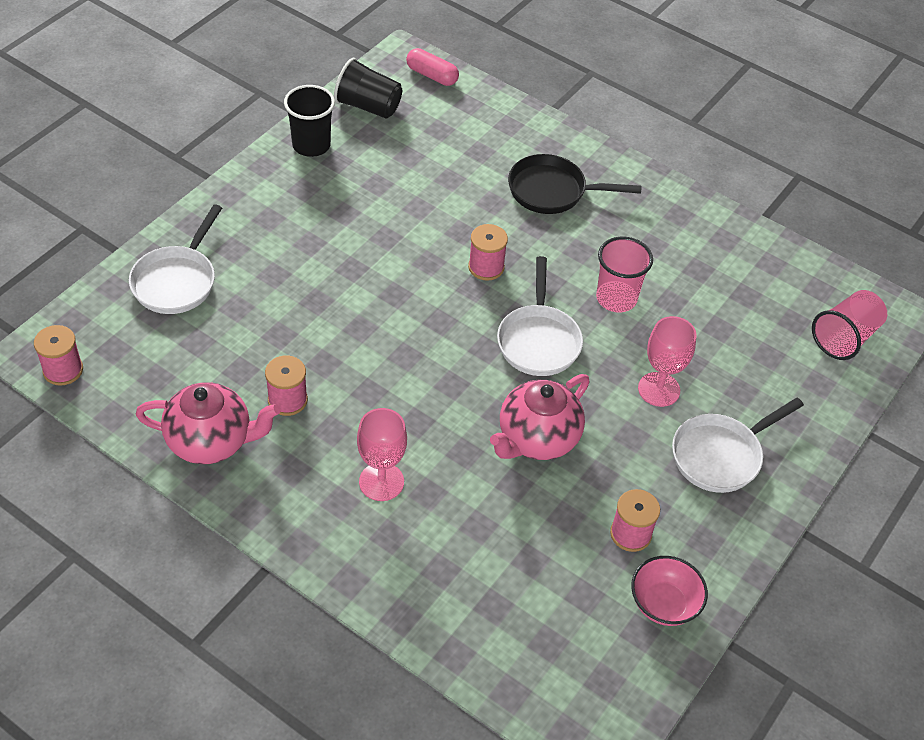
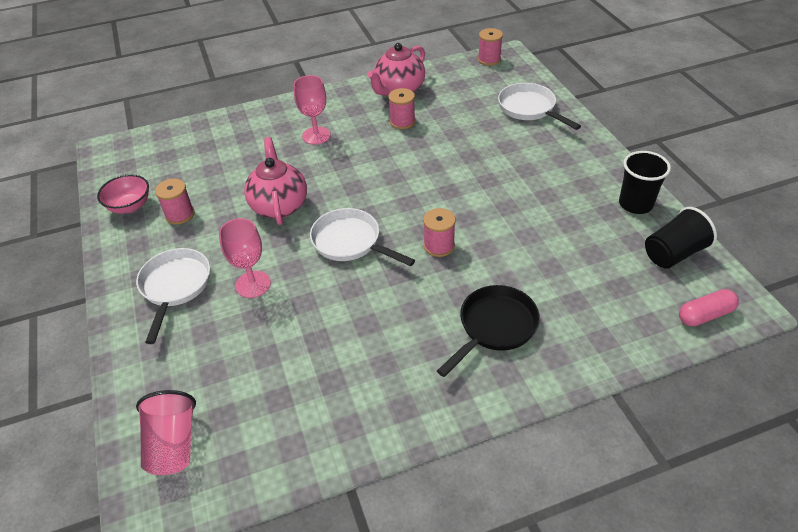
camera: 130 degrees right, 5 degrees down
(616, 298) = (349, 306): pink cup -> none

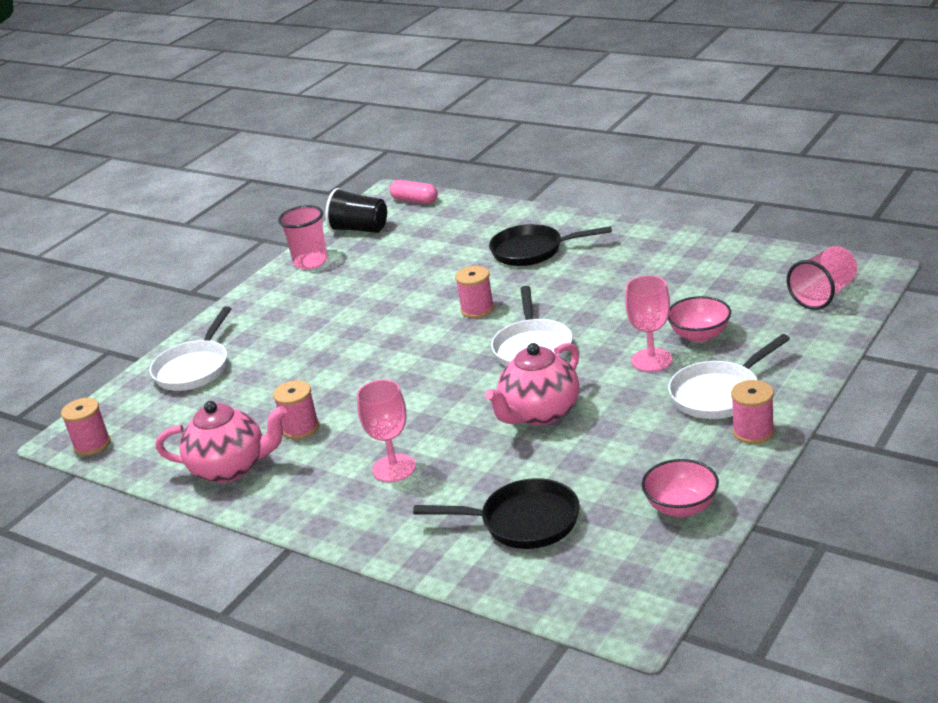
camera: 125 degrees left, 15 degrees down
(180, 214) = (640, 463): pink spool -> pink spool (753, 432)
(209, 154) = (523, 522): none -> black pan
(241, 328) = (699, 335): none -> pink bowl
(635, 204) = (311, 262): black cup -> pink cup

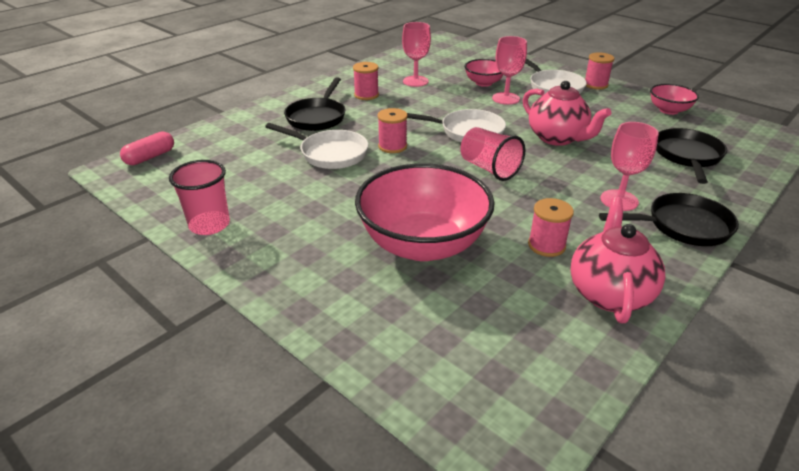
camera: 85 degrees left, 5 degrees up
(92, 444) = (537, 425): pink spool -> pink spool (366, 95)
(194, 368) = (390, 321): white pan -> white pan (330, 154)
(294, 363) = (423, 244): none -> pink bowl
(347, 514) = (683, 226): none -> black pan
(360, 229) = (171, 191): black cup -> none
(675, 285) = (415, 81): none -> pink goblet
(824, 295) = (459, 51): pink cup -> pink cup (489, 168)

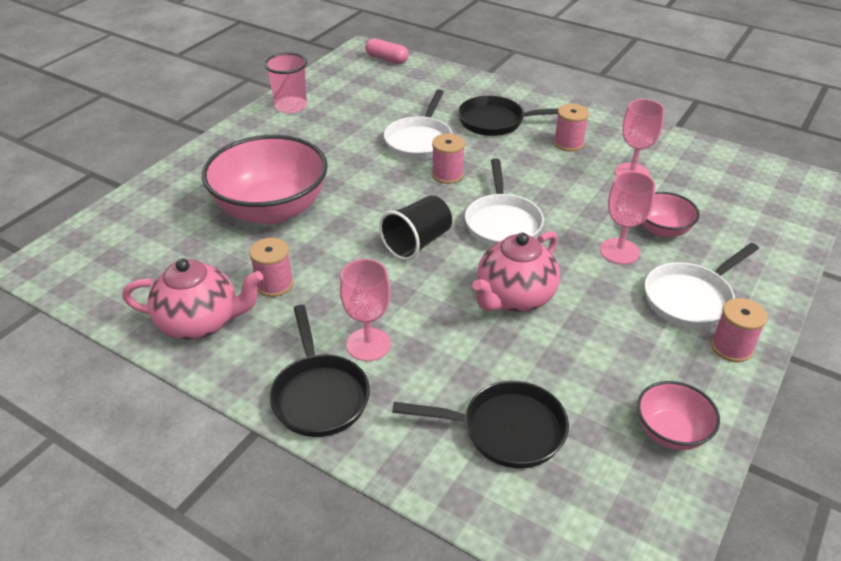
camera: 80 degrees right, 5 degrees up
(489, 168) = (417, 243): pink cup -> black cup

